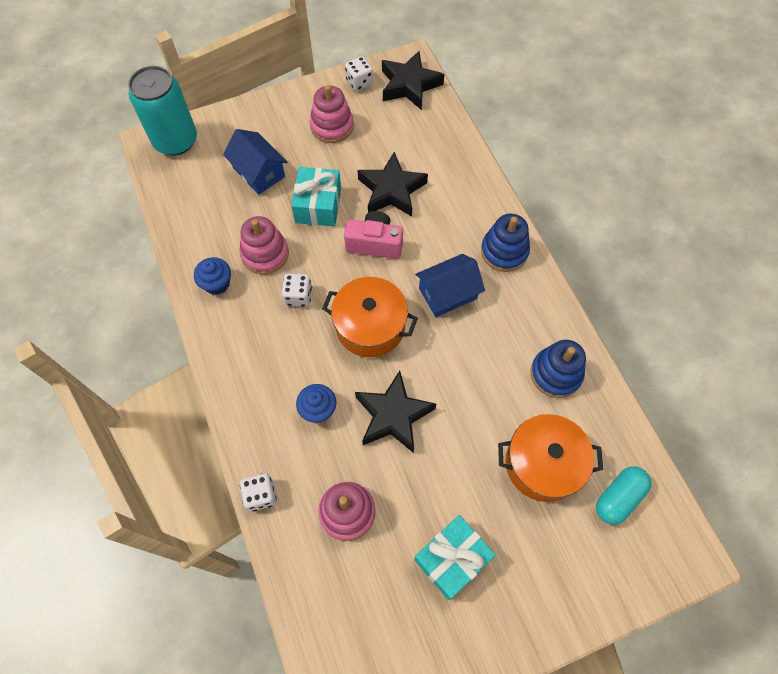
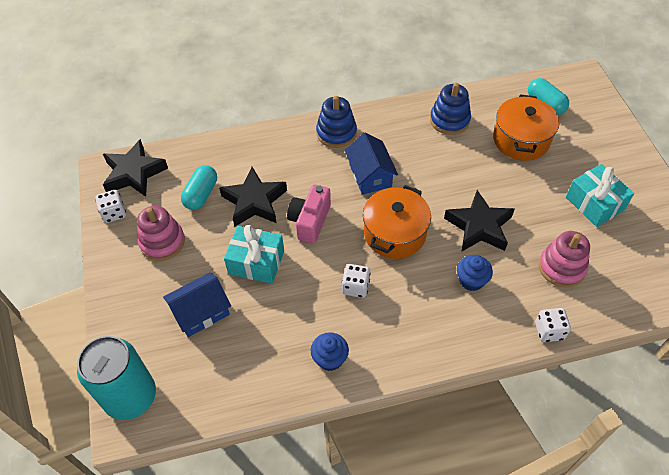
camera: 80 degrees left, 10 degrees down
(265, 254) = (303, 312): pink stacking toy -> none
(393, 144) = (201, 194): none -> turquoise capsule

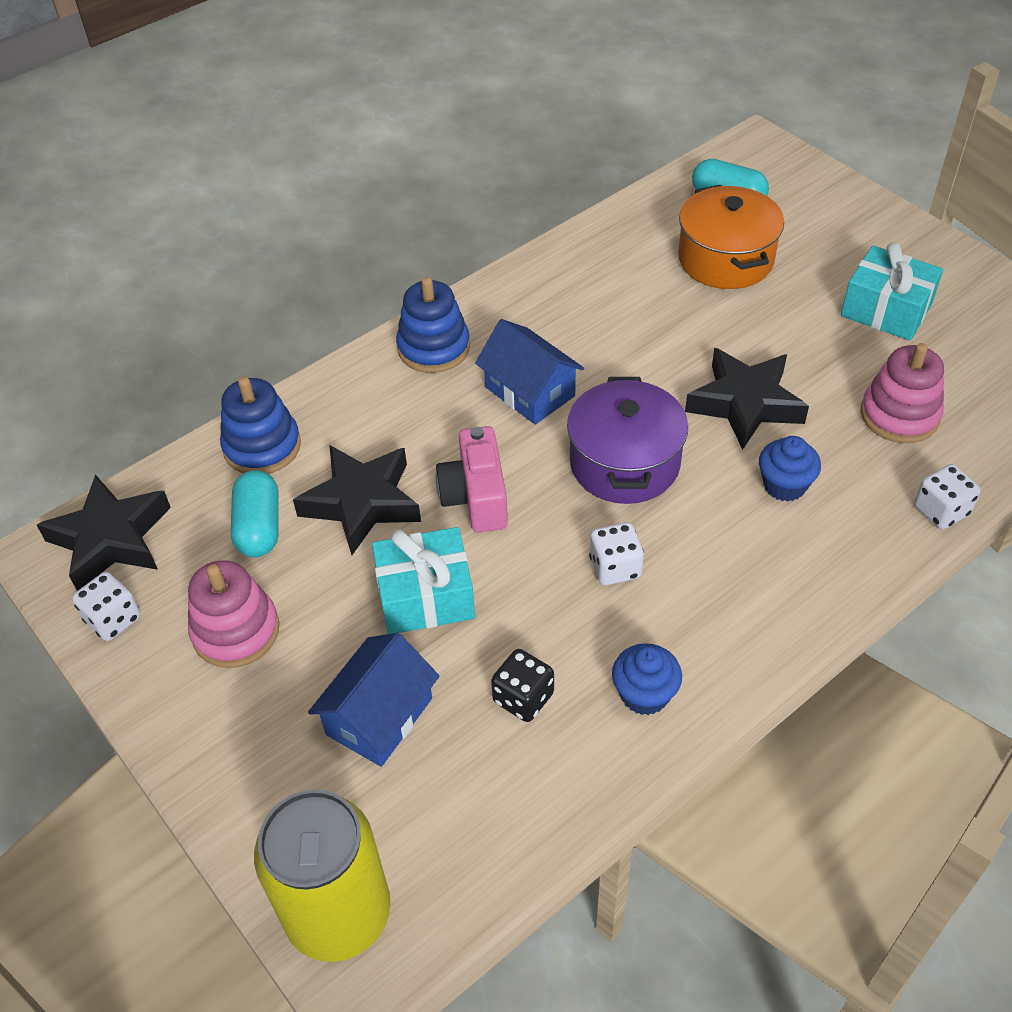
camera: 25 degrees left, 5 degrees down
(130, 396) = (338, 913): turquoise can -> yellow can
(271, 334) = (523, 698): none -> black dice
(394, 234) = (624, 463): orange pot -> purple pot
(449, 120) = (601, 268): blue stacking toy -> blue stacking toy (262, 446)

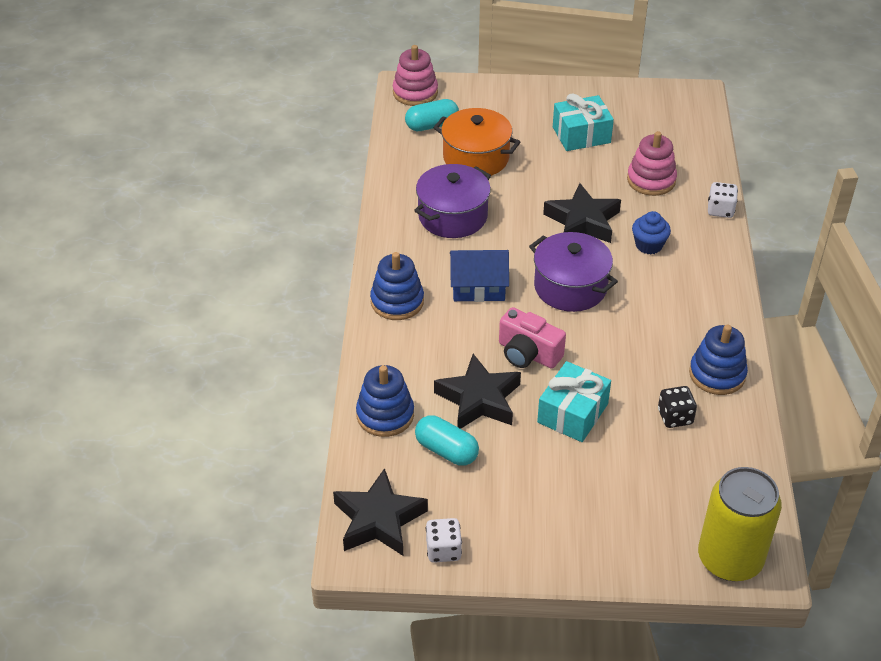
camera: 50 degrees left, 5 degrees down
(236, 631) = (511, 501): pink stacking toy -> pink stacking toy (415, 92)
(379, 716) = (630, 476): blue house -> none
(612, 302) = (452, 216): none -> purple pot
(615, 567) = (632, 334): white dice -> none
(644, 694) = (717, 374): blue cupcake -> blue stacking toy

